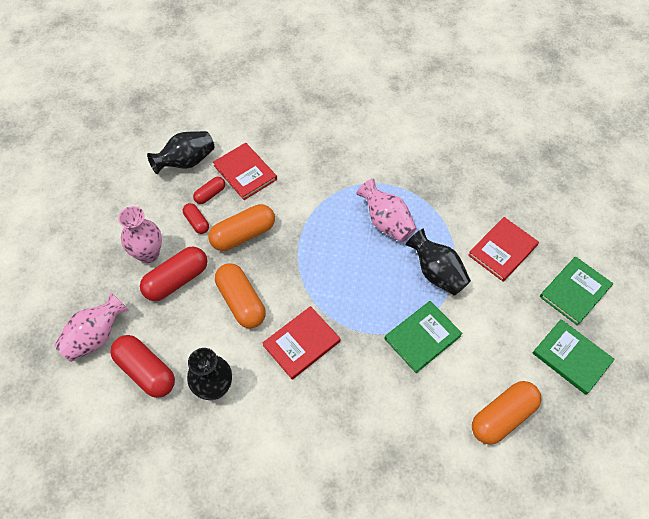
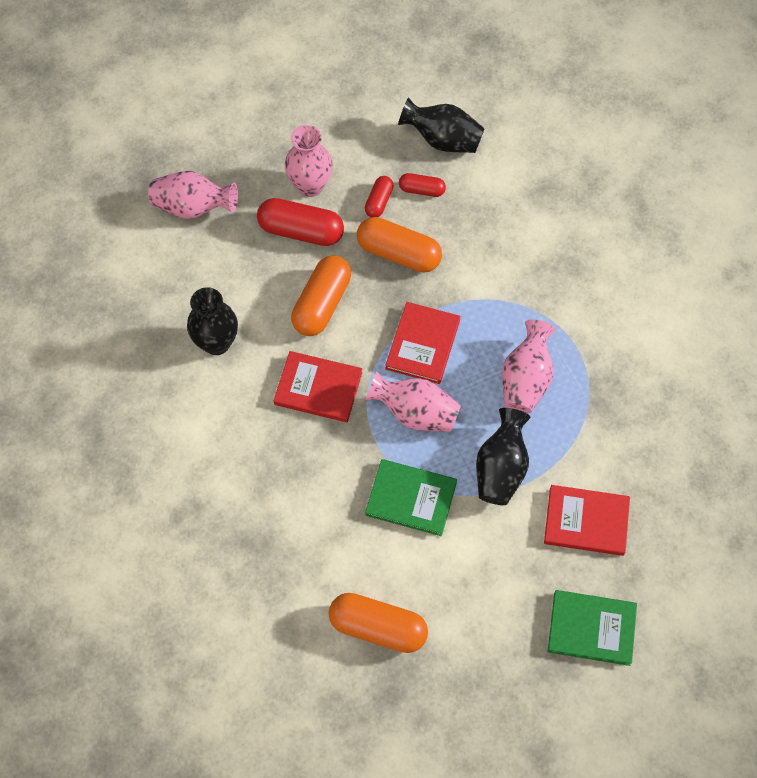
camera: 55 degrees right, 5 degrees up
(146, 371) = (190, 273): red capsule -> none
(245, 172) = (475, 203): red book -> red book (423, 344)
(363, 296) = (415, 413): none -> pink vase
(571, 357) = (501, 665): green book -> none

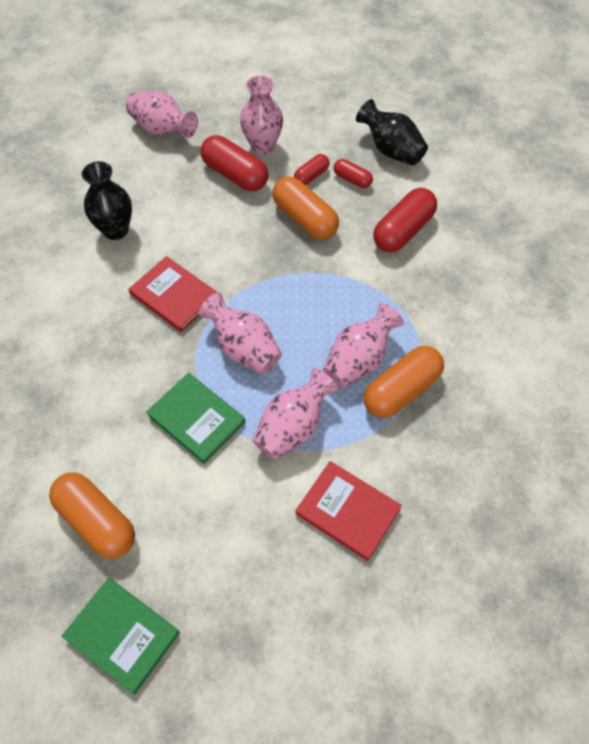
camera: 25 degrees right, 5 degrees down
(322, 304) = (218, 233): orange capsule -> orange capsule (401, 390)
(423, 344) = (283, 296): red book -> none
(499, 228) = (403, 231): none -> red capsule
(501, 468) = (293, 427): black vase -> pink vase
(591, 628) = (297, 619): green book -> green book (122, 635)

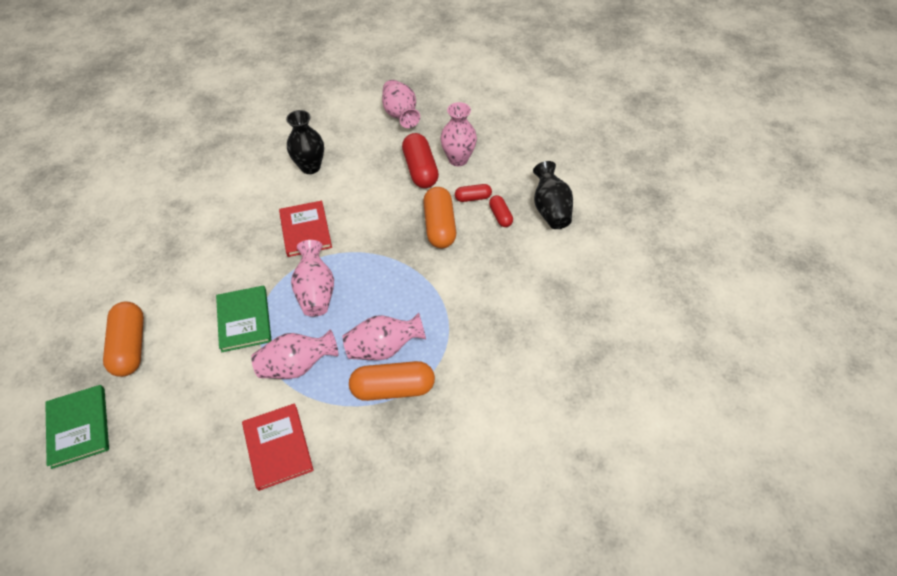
camera: 35 degrees right, 5 degrees down
(403, 231) = (503, 274): red capsule -> none

